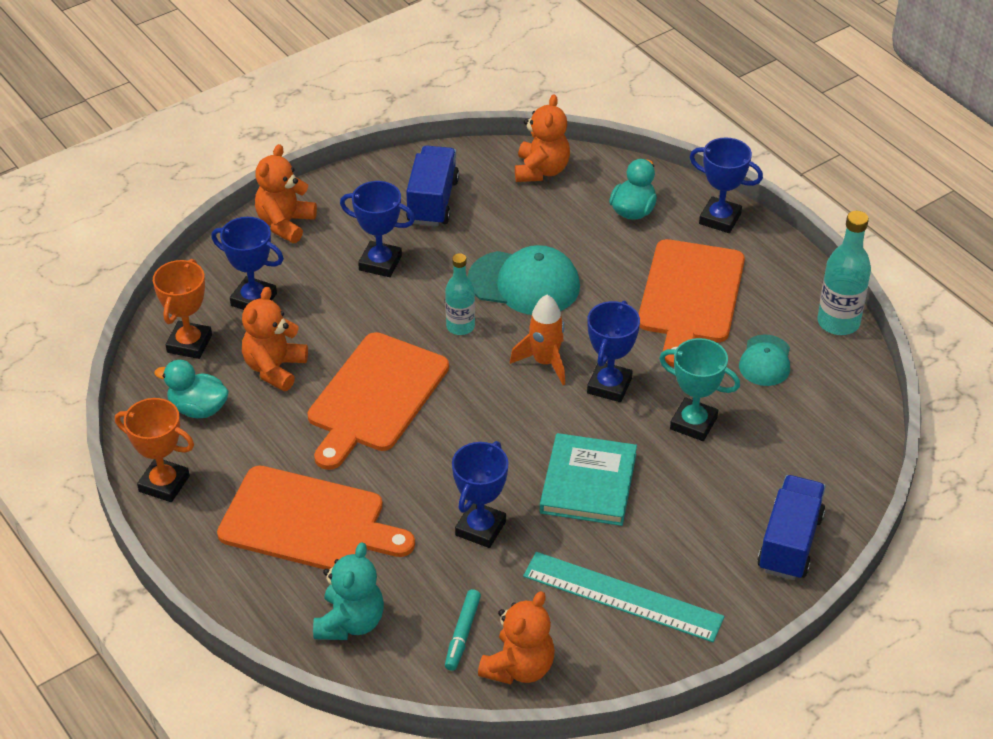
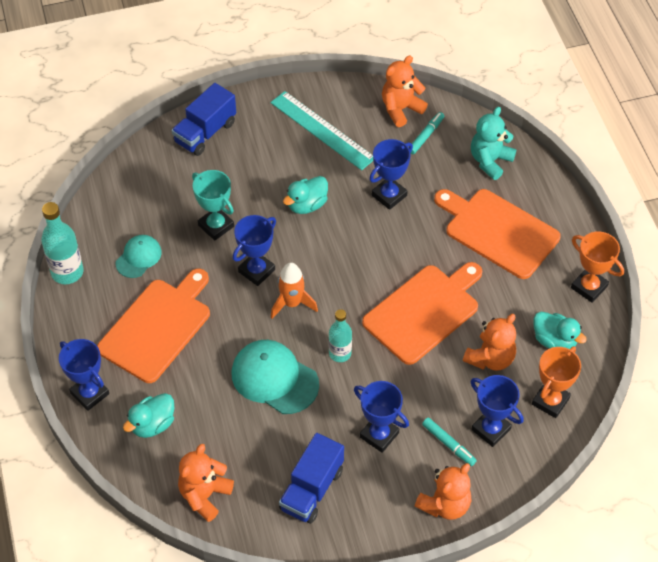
camera: 160 degrees left, 10 degrees up
(299, 275) = (448, 444): none -> turquoise marker
(588, 483) = (307, 205): turquoise book -> turquoise duck

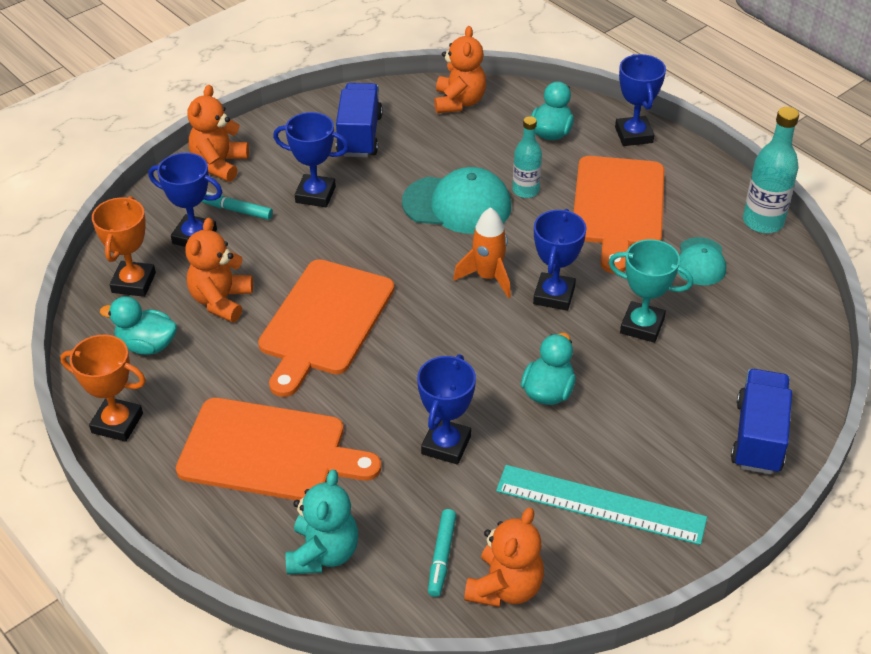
camera: 155 degrees right, 10 degrees down
(90, 393) = (633, 135): blue trophy -> blue trophy turned 60 degrees clockwise
(340, 353) = (400, 249): turquoise bottle -> turquoise bottle (525, 190)

